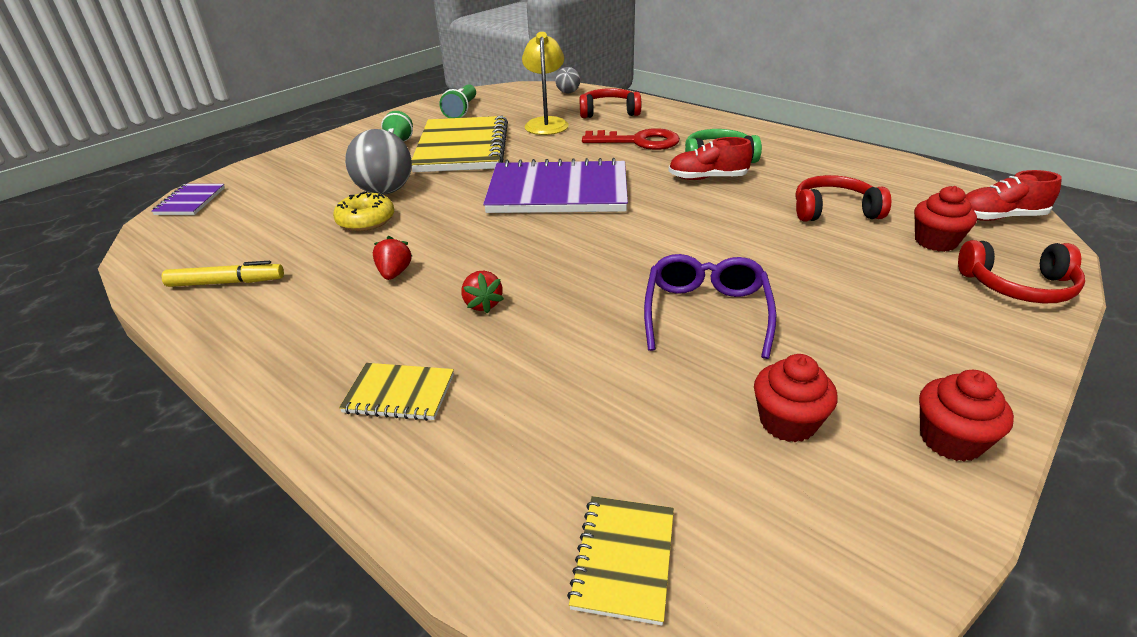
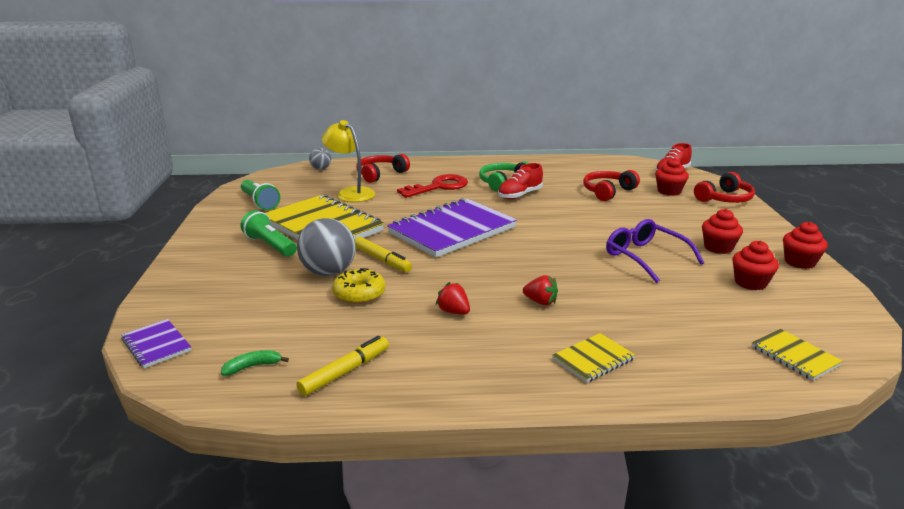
camera: 45 degrees left, 10 degrees down
(195, 246) = (252, 366): none -> green banana
(442, 197) = (382, 260): none -> yellow marker
(844, 349) = (718, 247): none -> red cupcake

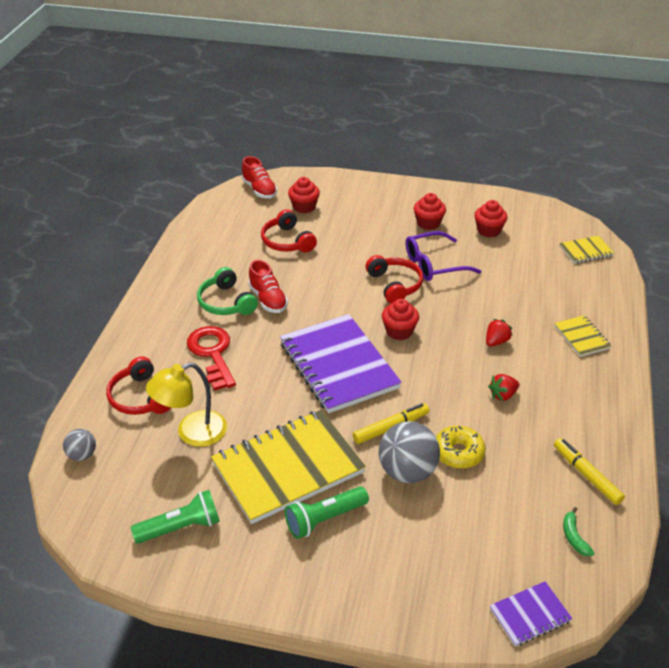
camera: 75 degrees left, 15 degrees up
(724, 199) = (335, 185): red headphones -> red headphones (395, 285)
(799, 262) = (463, 197): red cupcake -> red cupcake (399, 331)

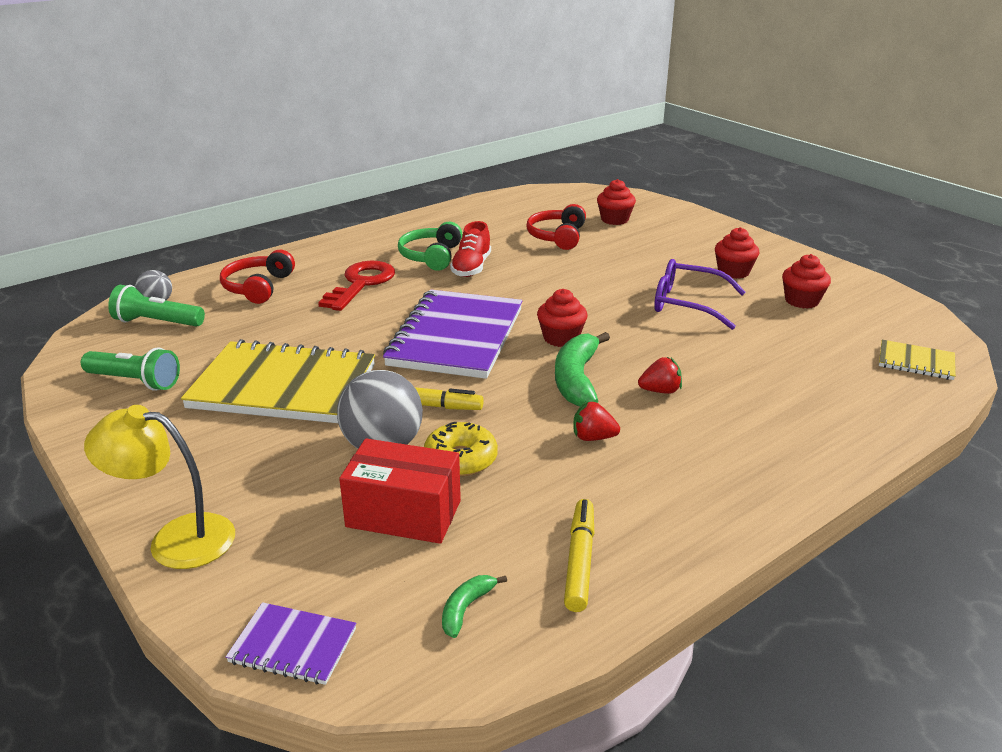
camera: 40 degrees right, 10 degrees down
(192, 433) = (254, 326): yellow lamp -> yellow lamp (176, 539)
(259, 190) = (590, 196): red shoe -> none
(324, 519) = (247, 439): green flashlight -> green flashlight (157, 322)
(395, 285) = (616, 303): red headphones -> none
(446, 358) = (577, 379): none -> green banana
(477, 506) = (403, 514): none -> red box
(581, 337) = (783, 434): yellow notebook -> none

